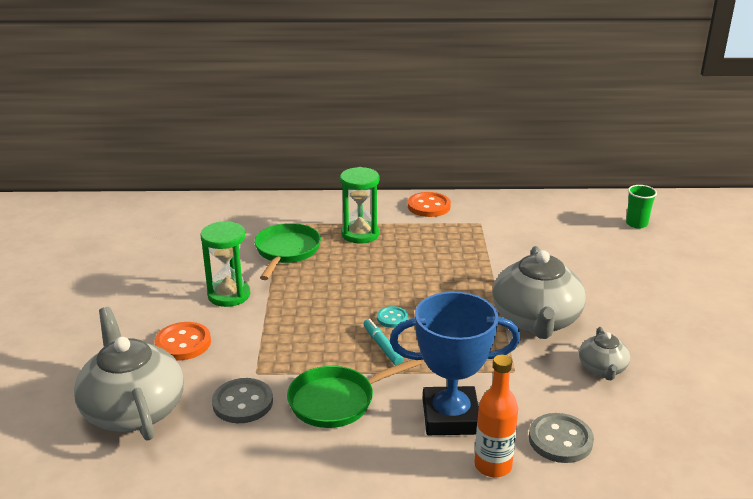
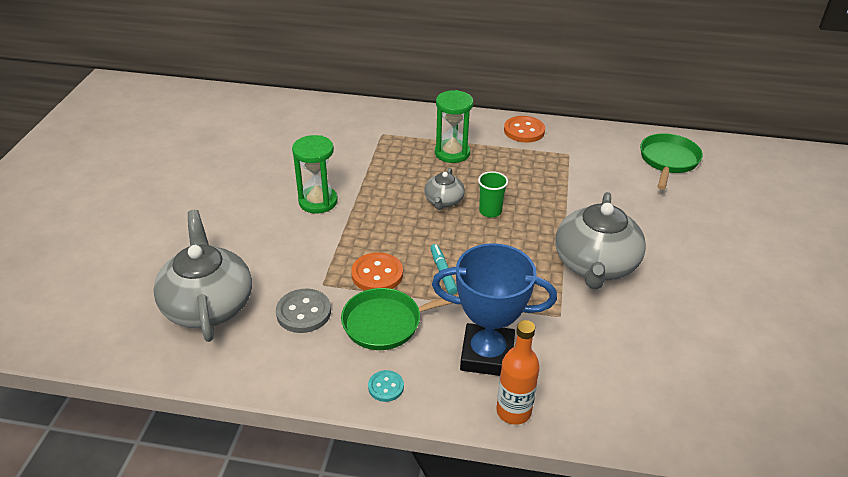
camera: 10 degrees right, 10 degrees up
(183, 343) = (266, 245): orange button -> orange button (377, 274)
(286, 251) = (380, 163): green pan -> green pan (668, 161)
(392, 318) = (459, 245): turquoise button -> turquoise button (386, 387)
(560, 440) = (584, 395): grey button -> none
(602, 368) = (646, 325): grey teapot -> grey teapot (443, 201)
(636, 224) = (723, 173): green cup -> green cup (490, 211)

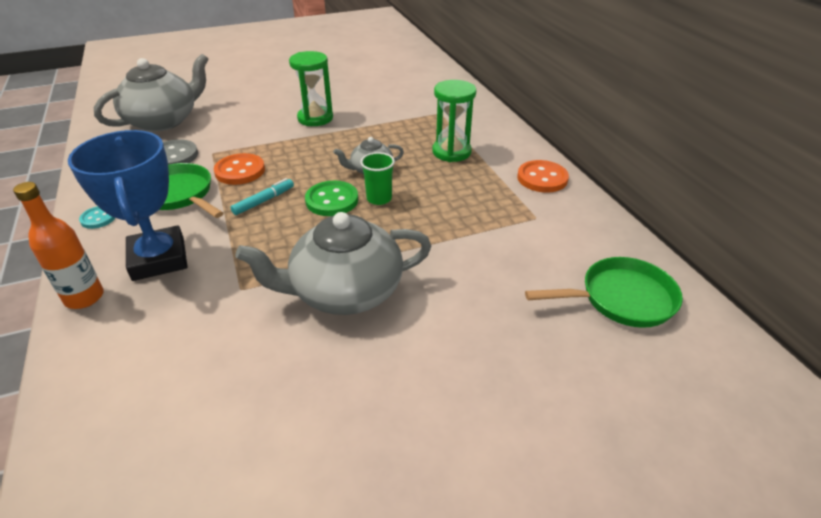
camera: 60 degrees right, 0 degrees up
(473, 235) = (332, 200): none -> green button

